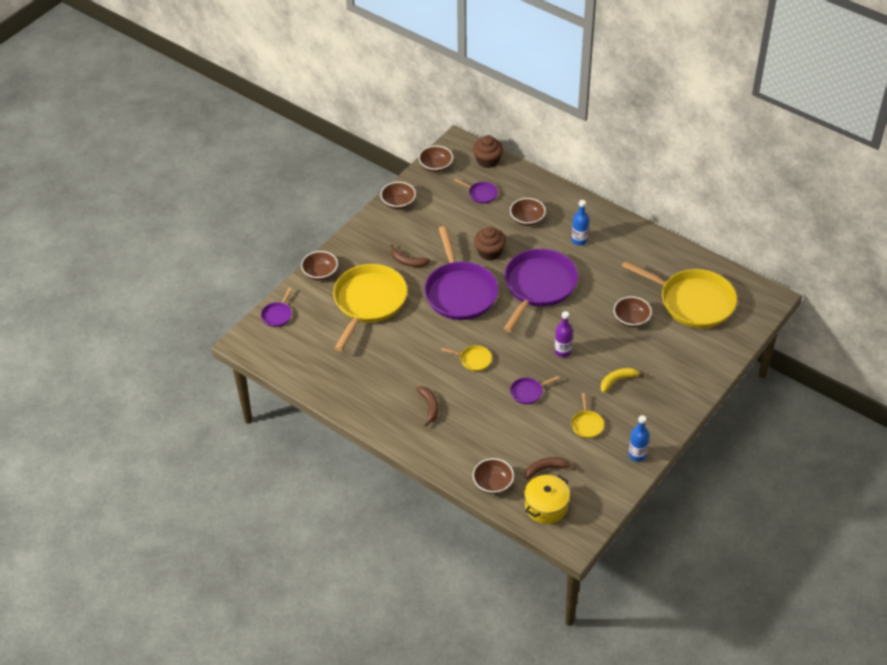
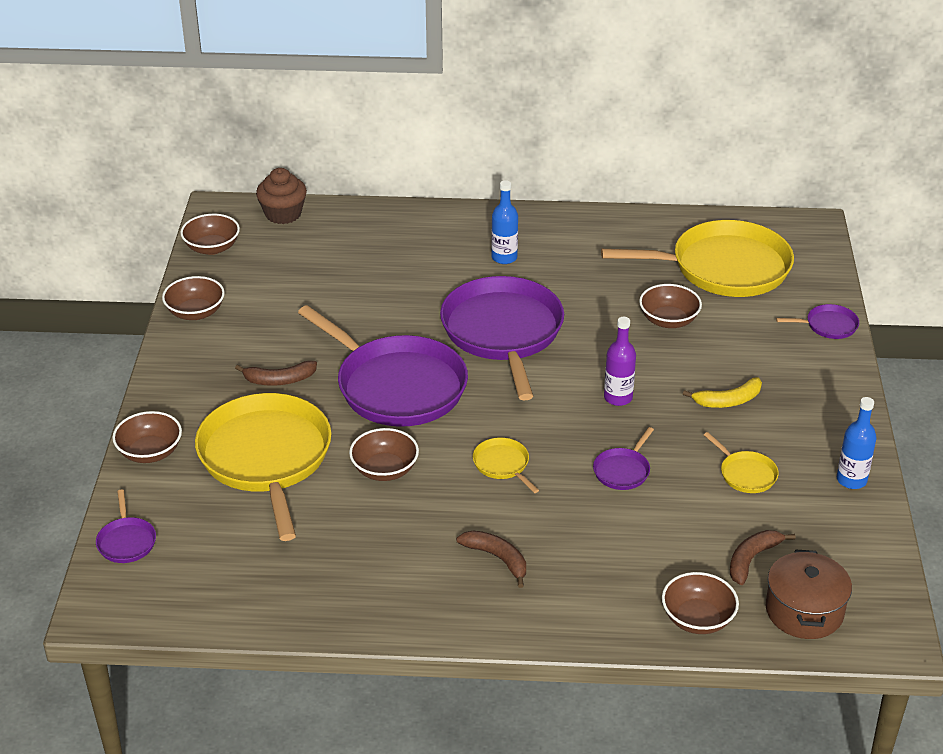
camera: 35 degrees left, 10 degrees down
(473, 360) = (502, 464): yellow pan -> yellow pan turned 105 degrees counterclockwise
(481, 194) = (311, 255): purple pan -> purple pan (828, 325)
(489, 252) = (392, 320): brown cupcake -> none
(527, 219) = (407, 261): brown bowl -> brown bowl (384, 470)
(546, 506) = (804, 611): yellow pot -> brown pot
(617, 381) = (728, 400): yellow banana -> yellow banana turned 135 degrees counterclockwise

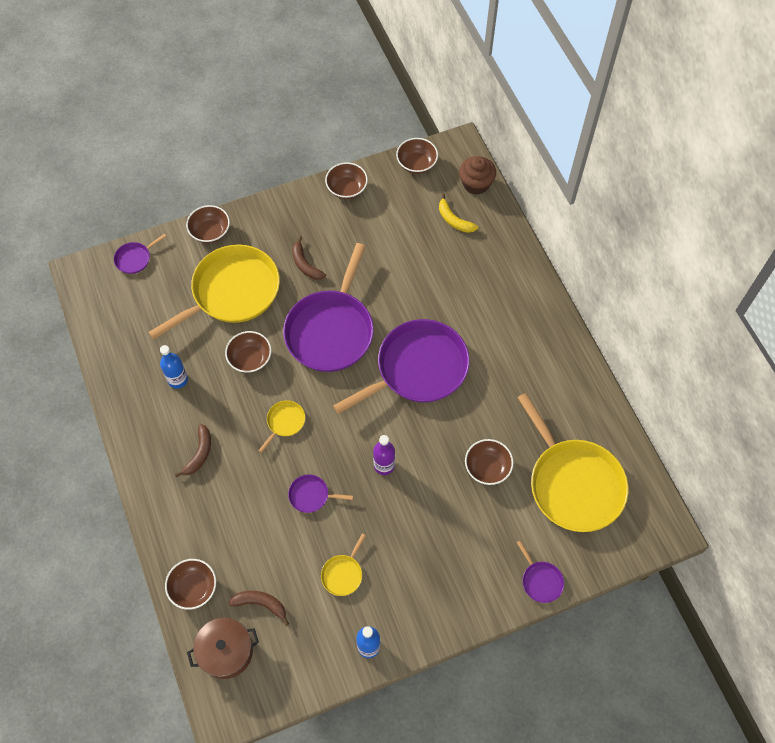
camera: 65 degrees right, 25 degrees up
(504, 257) = (502, 335): blue bottle -> blue bottle (178, 380)
(728, 400) = (416, 537): yellow banana -> yellow banana (454, 220)

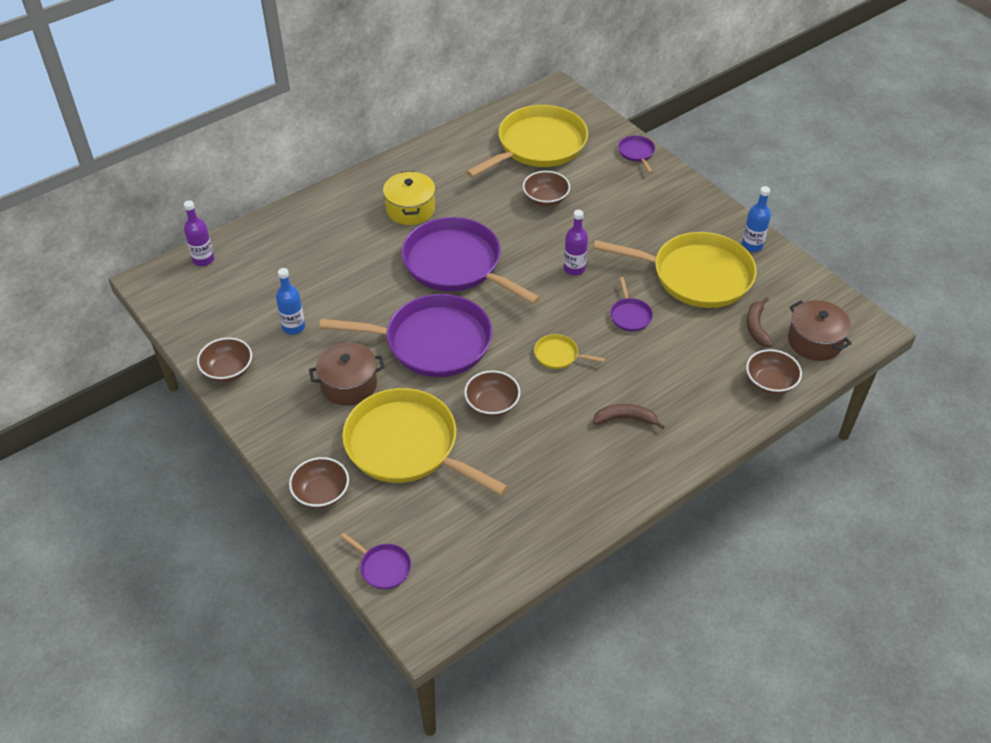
camera: 105 degrees left, 15 degrees down
(178, 380) = (543, 466): blue bottle -> blue bottle (293, 327)
(305, 264) = (349, 384): brown banana -> brown pot
(343, 574) = (696, 275): yellow pan -> yellow pan, size x2.41
(416, 164) = (180, 314): brown bowl -> none
(454, 220) = (258, 269): yellow banana -> none
(476, 184) = (203, 259): brown cupcake -> purple bottle
(501, 346) = (410, 209): none -> yellow pot
(540, 581) = (636, 153): purple pan -> purple pan turned 60 degrees counterclockwise

